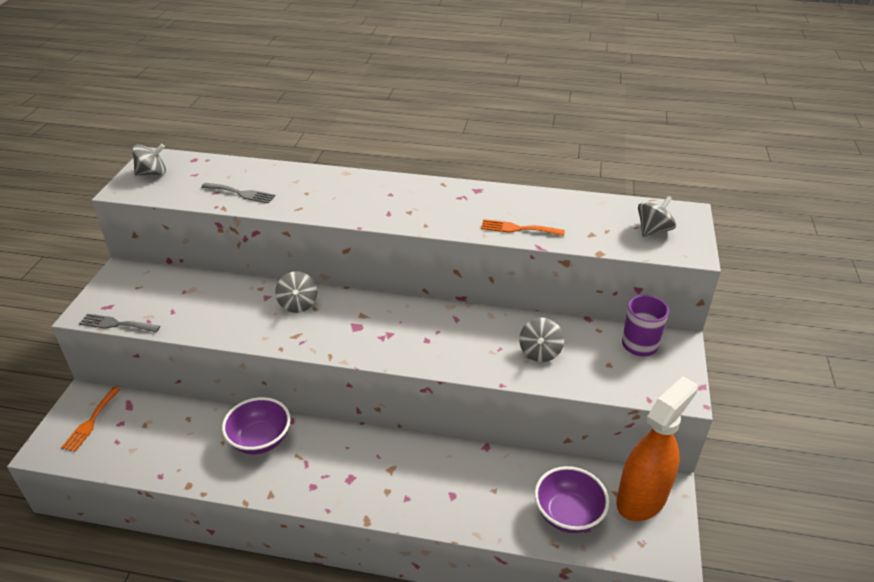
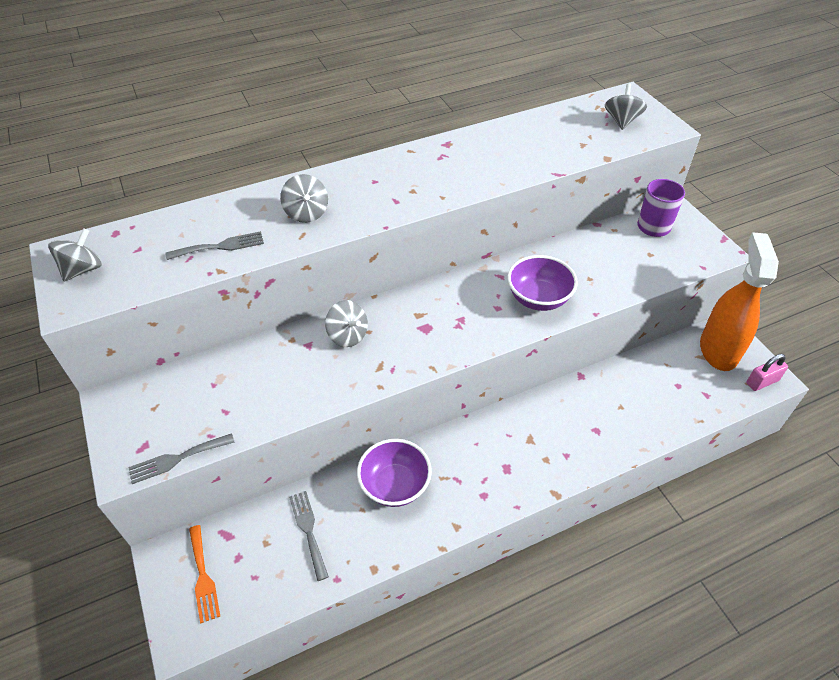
camera: 35 degrees left, 10 degrees up
(176, 434) = (308, 530): none -> grey fork
(518, 229) = (522, 165): orange fork -> none
(540, 352) = (593, 270): grey spinning top -> grey spinning top (306, 213)
(568, 514) = (686, 392): purple bowl -> purple bowl (538, 298)
(657, 550) = (762, 382): none -> pink padlock

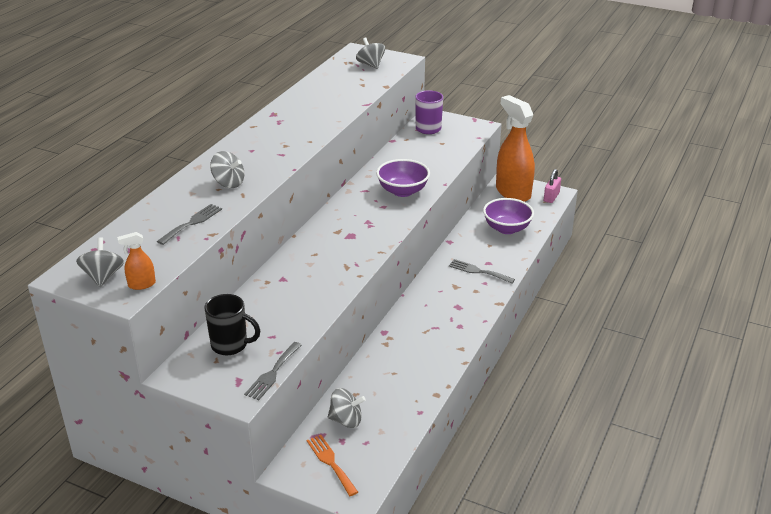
camera: 40 degrees left, 15 degrees down
(96, 299) = (141, 284): none -> orange spray bottle
(183, 398) = (230, 345): none -> black mug
(203, 576) = (331, 462): orange fork -> orange fork turned 150 degrees counterclockwise
(308, 530) = (372, 401): grey fork -> grey fork (478, 271)
(348, 335) = (304, 262): grey spinning top -> grey spinning top (346, 420)
(395, 485) = (400, 350): purple bowl -> purple bowl (507, 228)

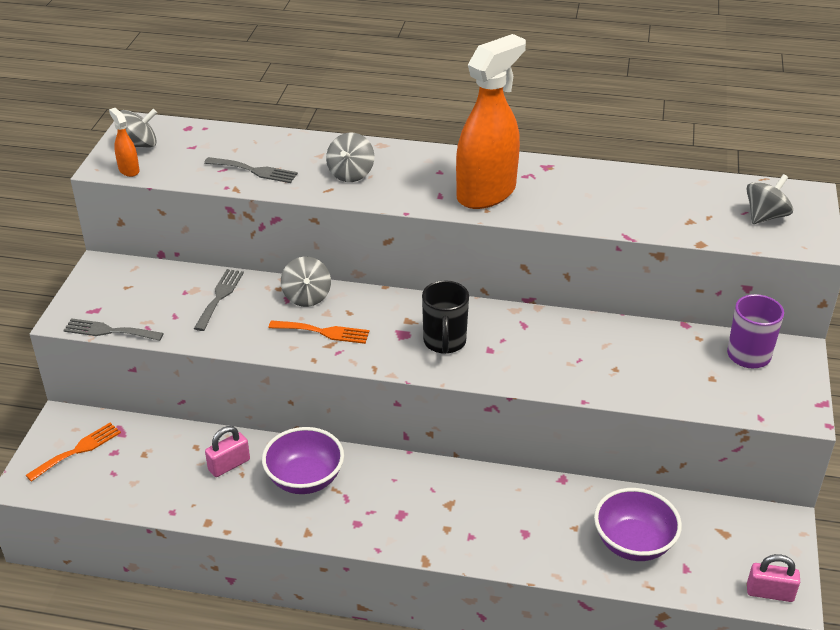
camera: 75 degrees right, 5 degrees up
(230, 345) = (153, 290): black mug -> black mug (444, 342)
(331, 267) = (323, 332): none -> orange fork
(346, 420) = (148, 448): grey spinning top -> grey spinning top (307, 297)
(382, 378) = (229, 465): none -> pink padlock
(403, 191) = (540, 361): purple bowl -> purple bowl (305, 479)
(478, 271) = (497, 524): grey fork -> grey fork (219, 297)
(512, 192) = (752, 536): orange spray bottle -> orange spray bottle (486, 193)

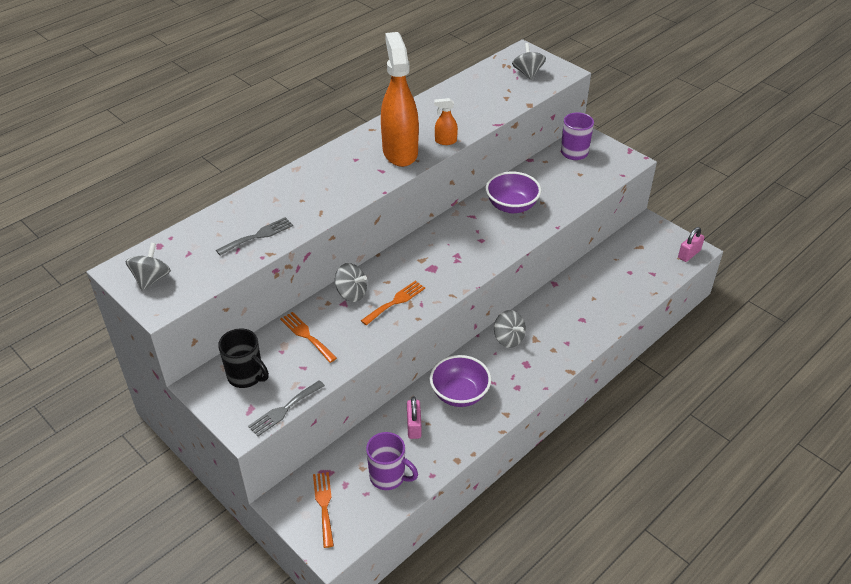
camera: 55 degrees left, 5 degrees up
(129, 170) = (179, 297): orange spray bottle -> orange spray bottle (445, 141)
(146, 479) = (388, 477): none -> purple mug
(219, 297) = (306, 335): grey fork -> orange fork
(351, 174) = (314, 195): grey spinning top -> grey spinning top (508, 339)
(444, 342) = (457, 255): black mug -> black mug (246, 376)
(633, 543) = (621, 282): purple bowl -> purple bowl (511, 206)

